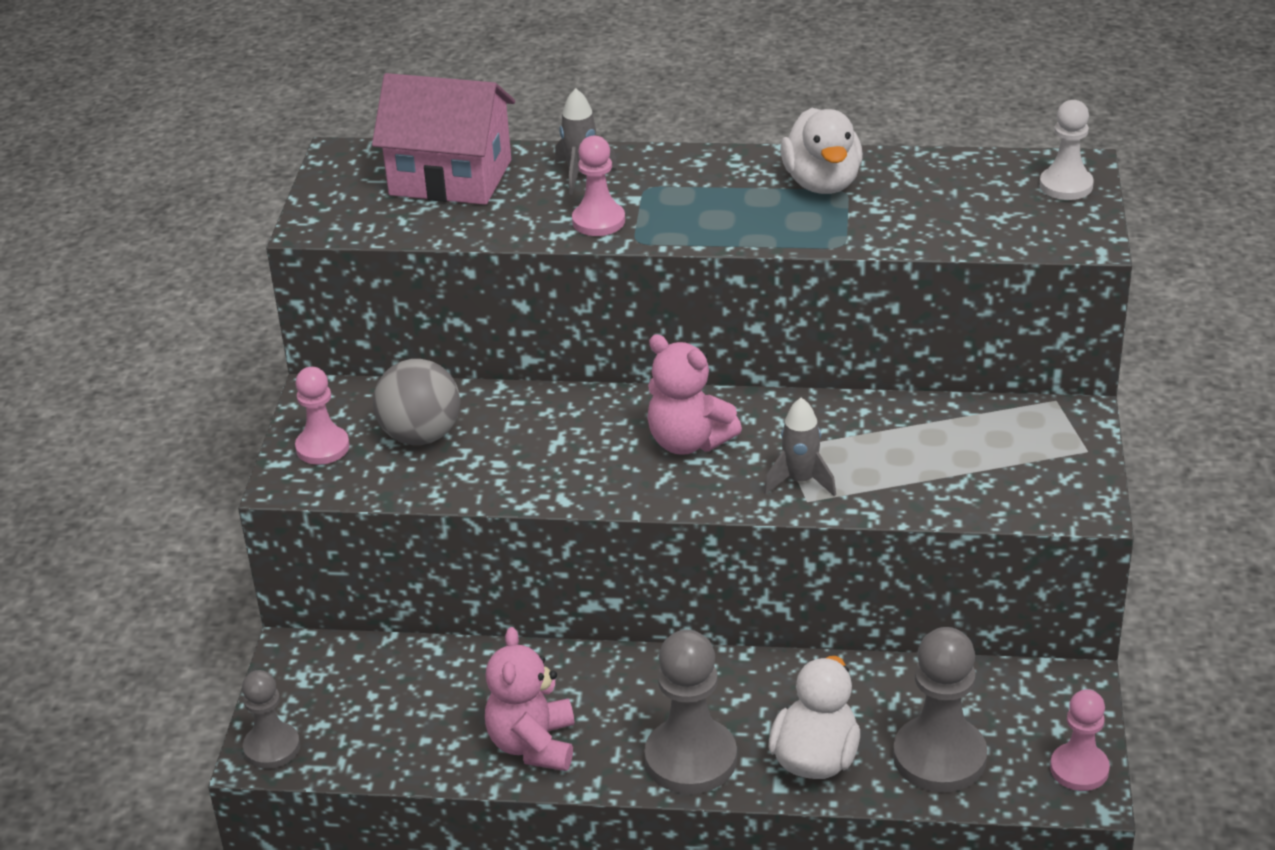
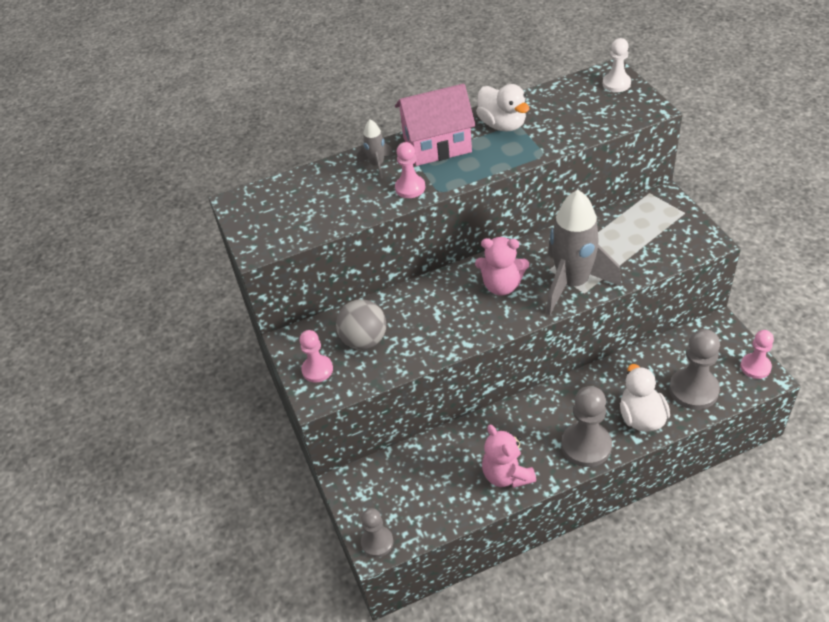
camera: 25 degrees left, 10 degrees up
(450, 177) = (308, 193): pink house -> pink house (437, 145)
(800, 481) = (572, 284): grey rocket -> grey rocket, size x2.17

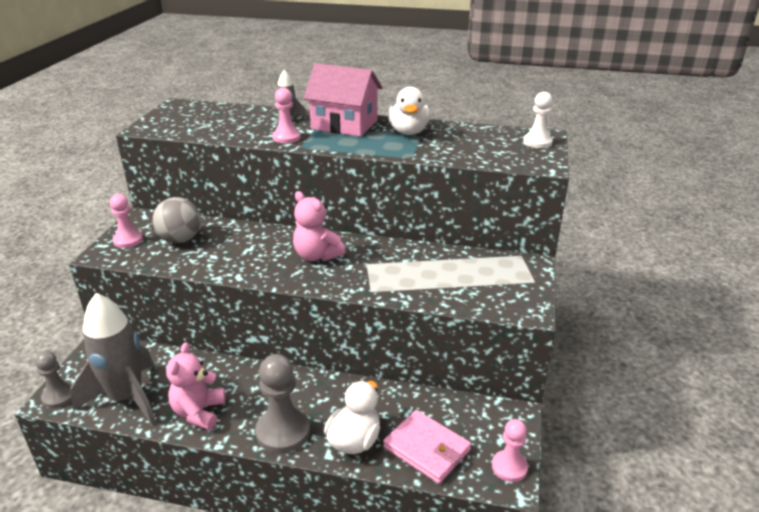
camera: 30 degrees right, 15 degrees down
(572, 284) = (370, 281): grey rocket -> grey rocket (127, 398)
(693, 390) = (427, 449): grey pawn -> pink wallet

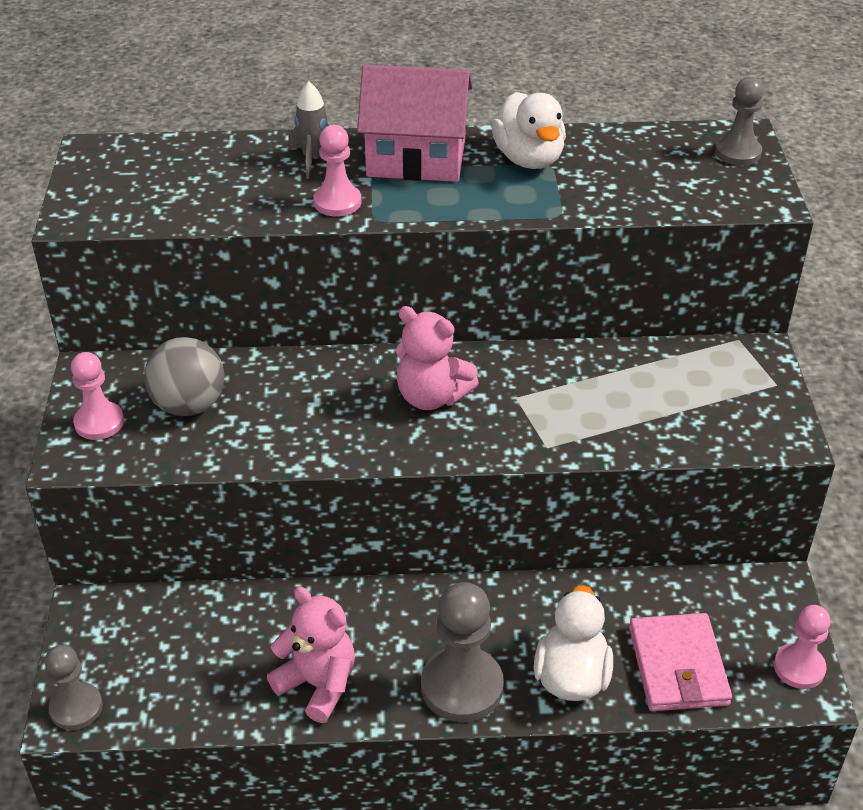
camera: 15 degrees left, 10 degrees up
(127, 398) = (190, 686): grey rocket -> none
(199, 412) = (318, 684): pink teddy bear -> pink teddy bear turned 135 degrees clockwise
(427, 449) = (678, 666): pink wallet -> pink wallet turned 60 degrees clockwise
(537, 142) = (738, 153): white pawn -> grey pawn

